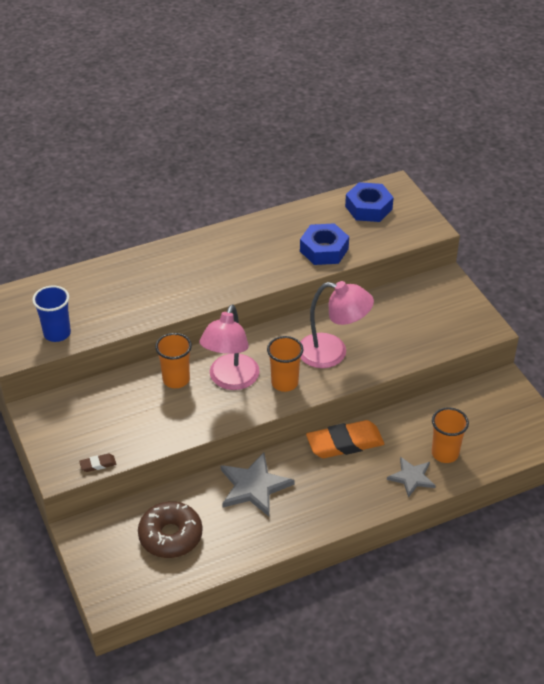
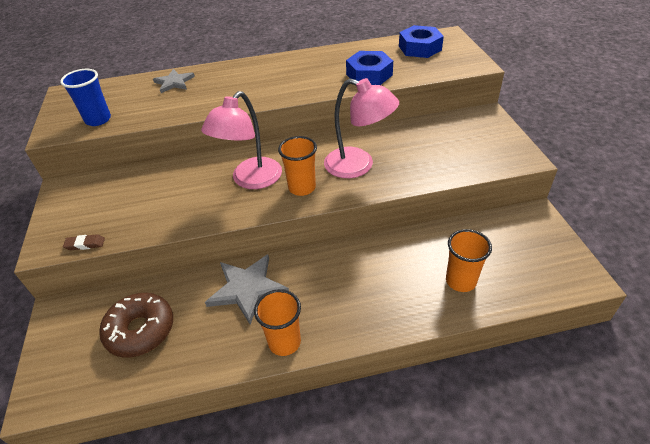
camera: 15 degrees right, 0 degrees up
(176, 379) = (201, 174): orange cup -> orange cup (284, 342)
(344, 443) = (354, 256): orange eraser -> none
(411, 477) = (418, 303): grey star -> grey star (174, 82)

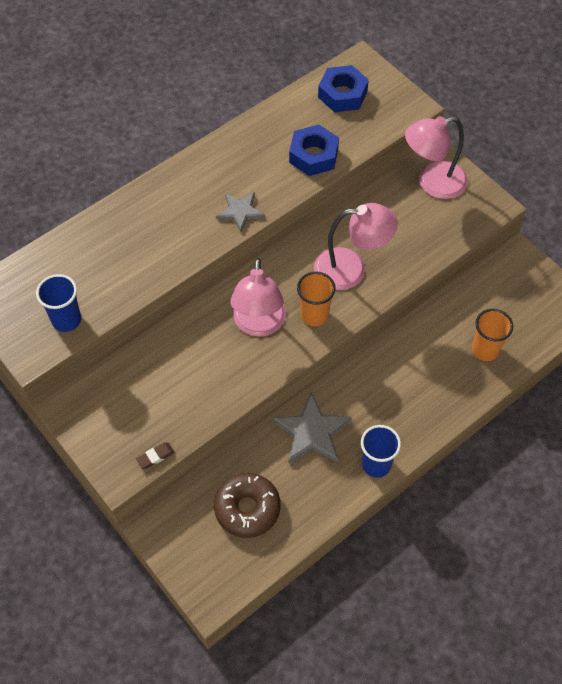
camera: 30 degrees left, 15 degrees up
(174, 82) = (103, 236): grey star -> grey star (240, 211)
(284, 342) = (376, 464): orange cup -> blue cup
(471, 129) = (432, 183): none -> pink lamp

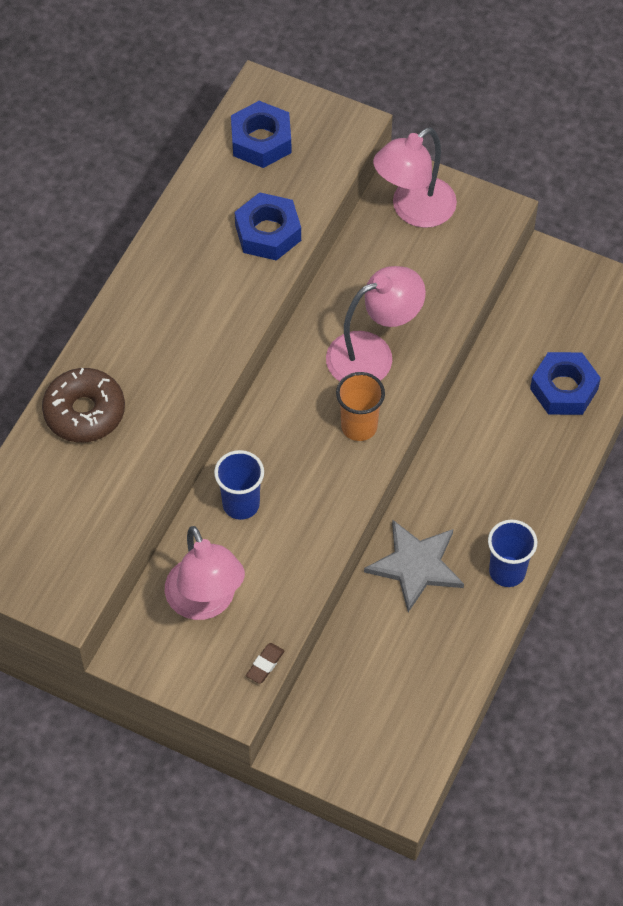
camera: 25 degrees left, 0 degrees up
(66, 320) = (85, 548): blue cup -> blue cup (241, 504)
(240, 211) = (218, 336): grey star -> none
(247, 509) = (388, 683): brown donut -> brown donut (84, 412)
(259, 324) = (300, 464): pink lamp -> pink lamp (205, 602)
(485, 350) = (564, 389): orange cup -> blue nut

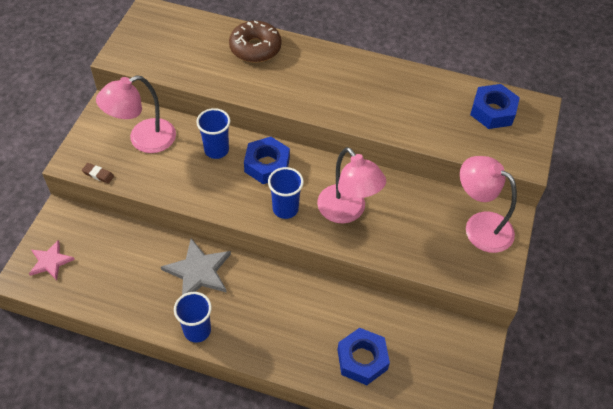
camera: 80 degrees right, 5 degrees down
(268, 233) = (415, 122): blue nut -> blue nut (267, 165)
(359, 426) = (285, 209): orange cup -> blue cup
(377, 759) = (50, 261): none -> pink star

